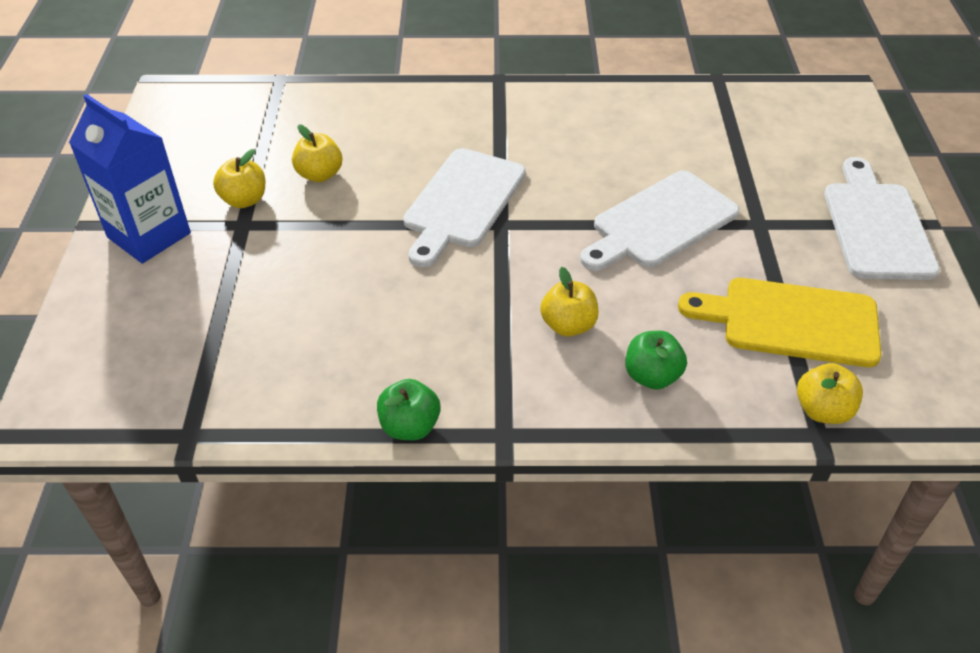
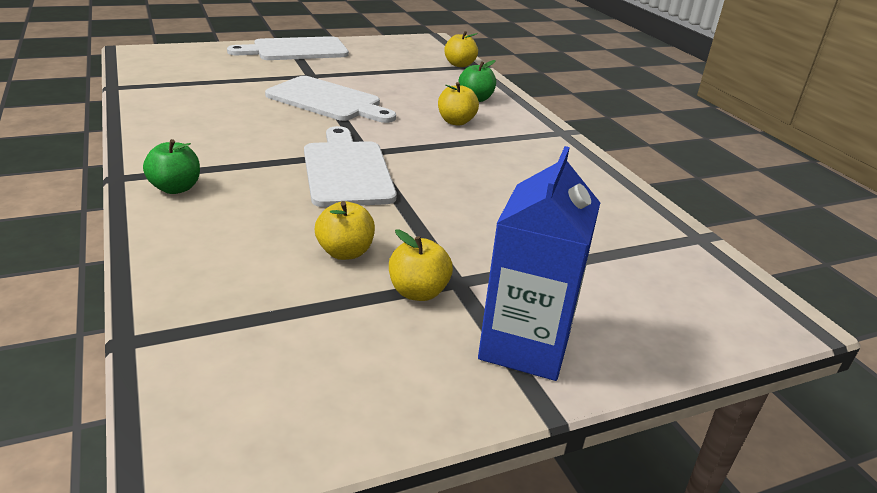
camera: 115 degrees left, 15 degrees down
(410, 426) = (590, 159): green apple -> green apple (175, 188)
(462, 202) = (347, 171): white cutting board -> white cutting board turned 105 degrees counterclockwise
(791, 321) = (399, 69): yellow cutting board -> none

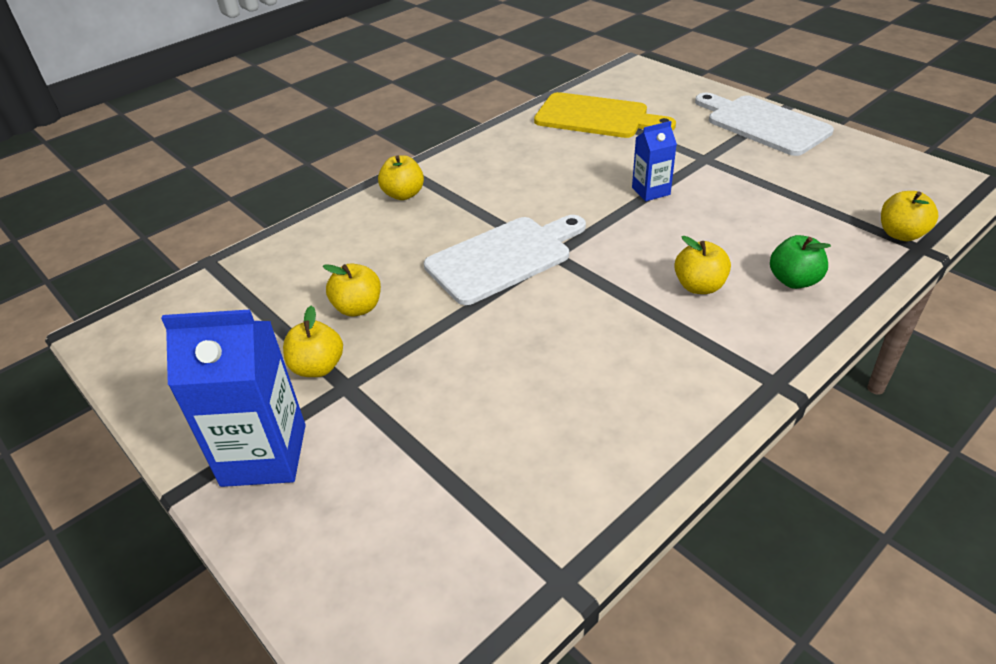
camera: 75 degrees right, 10 degrees up
(175, 188) = (403, 194): green apple -> yellow apple
(189, 84) = (596, 117): none -> yellow cutting board
(327, 101) = (651, 191): white cutting board -> blue carton

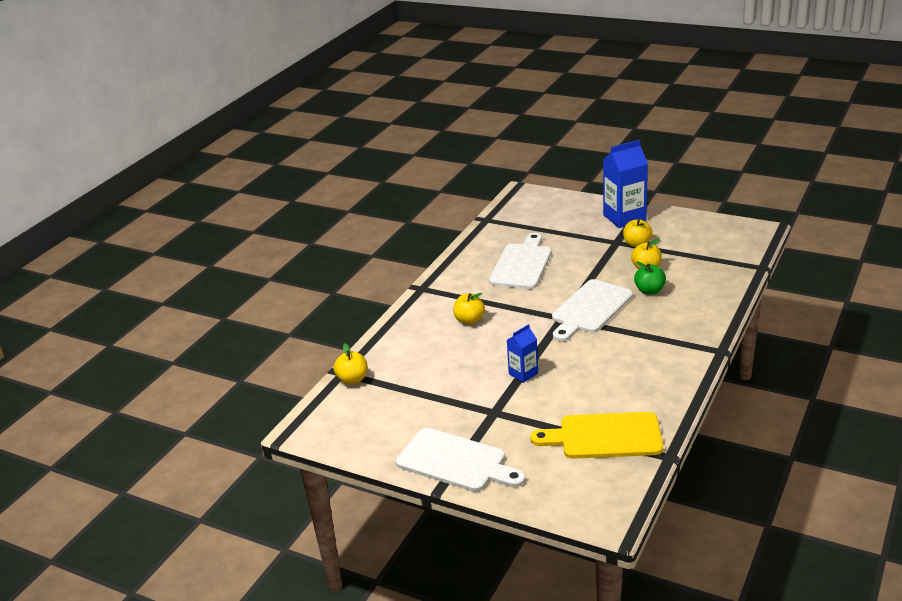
camera: 160 degrees right, 10 degrees down
(403, 194) = (693, 331): yellow apple -> none
(555, 384) = (522, 264): none -> white cutting board
(794, 280) = (417, 335): green apple -> green apple (649, 291)

